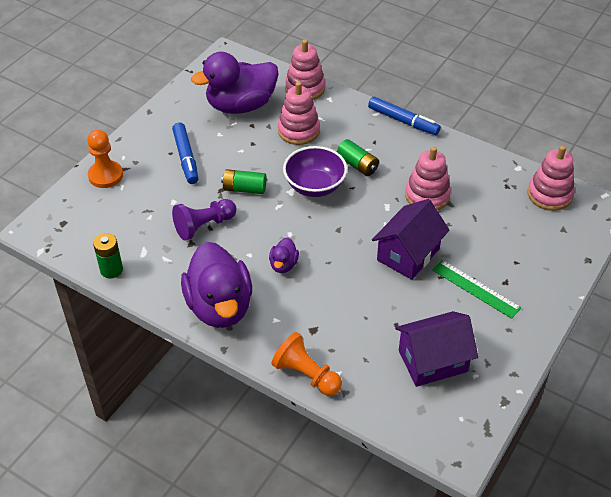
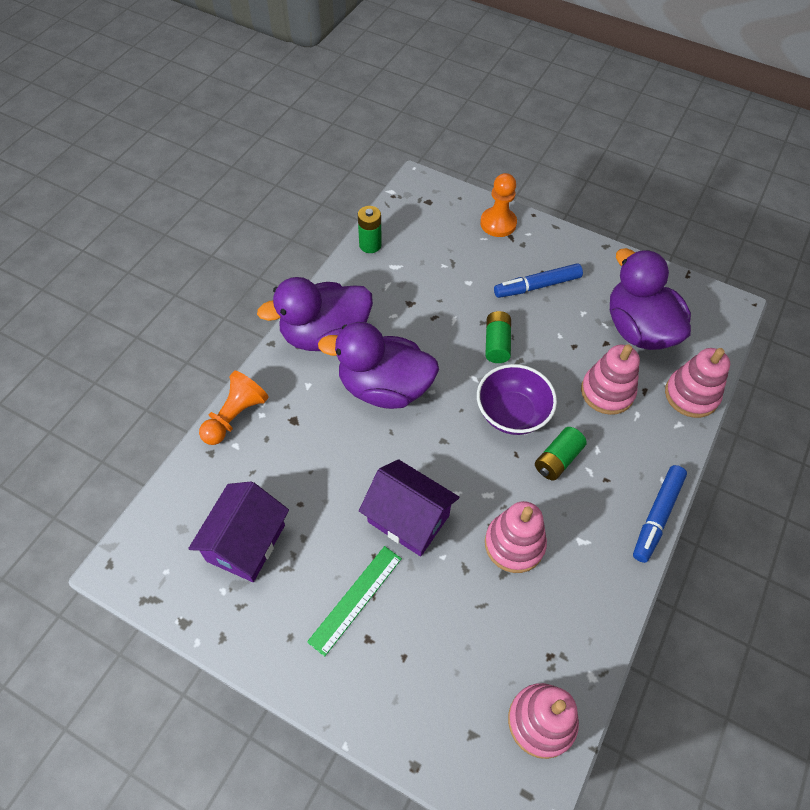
camera: 85 degrees right, 10 degrees up
(204, 226) = (435, 312): purple pawn -> none
(283, 265) = (384, 388): purple duck -> purple duck, size x2.28
(432, 361) = (246, 543): purple house -> purple house turned 45 degrees clockwise

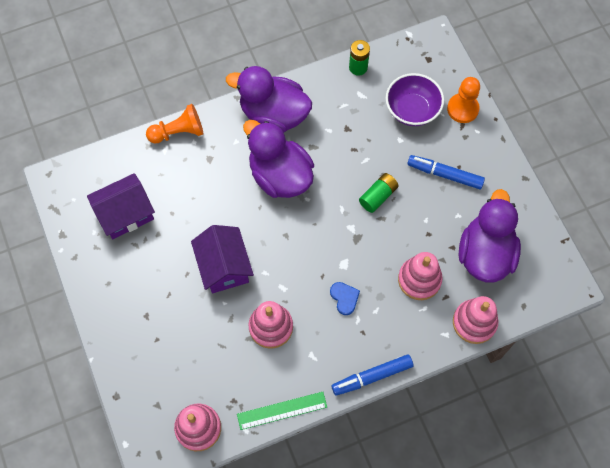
camera: 40 degrees right, 10 degrees up
(356, 599) = (157, 290): green ruler -> green ruler (282, 410)
(512, 413) = (344, 249): purple bowl -> purple bowl (412, 110)
(557, 459) = (344, 298): green battery -> blue heart

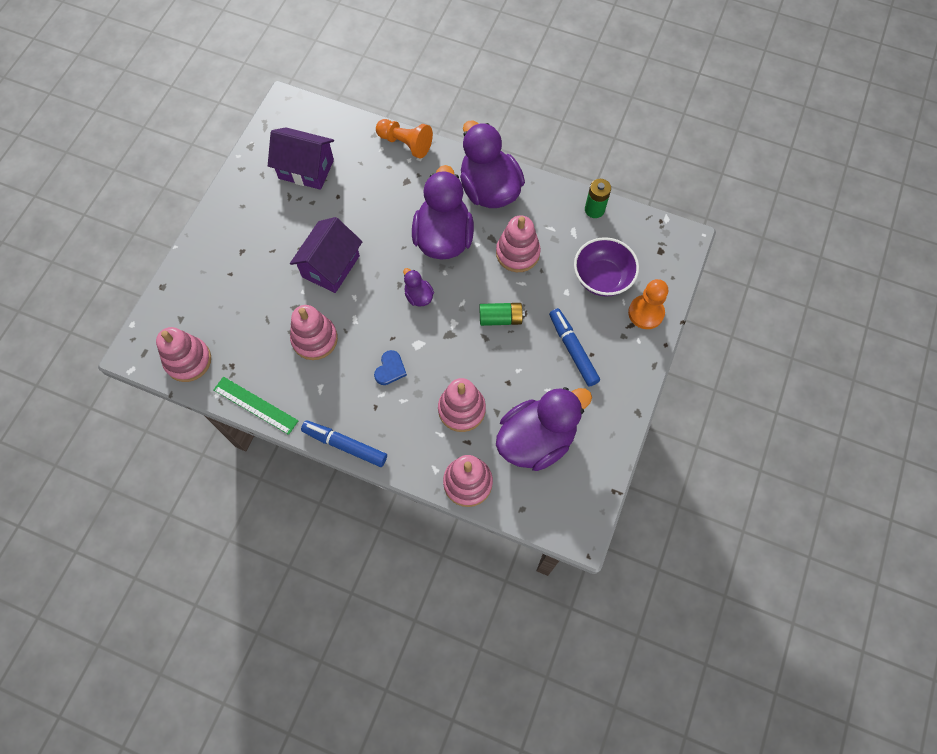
camera: 45 degrees right, 0 degrees up
(308, 231) = (418, 296): none -> purple duck
(341, 142) = (517, 253): none -> pink stacking toy

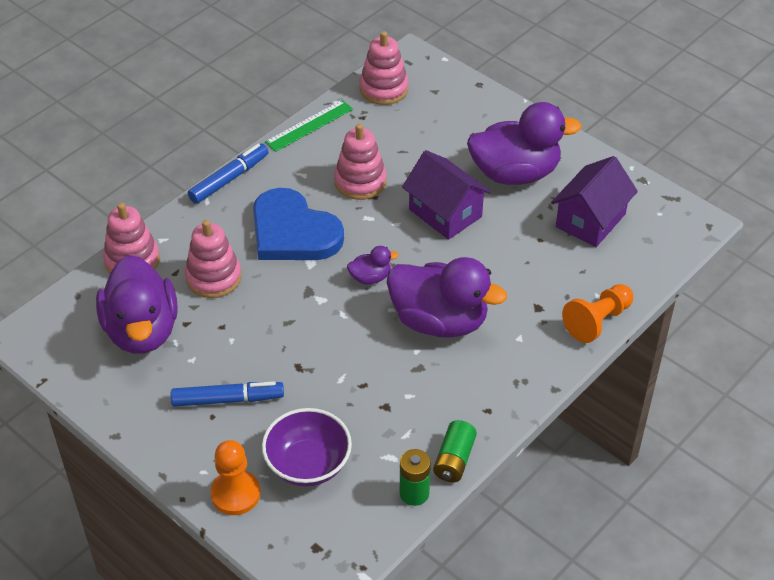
camera: 110 degrees right, 20 degrees down
(390, 369) = (293, 232): blue heart -> blue heart, size x2.43
(489, 189) = (492, 386): purple duck -> purple duck (515, 173)
(500, 318) = (304, 343): green battery -> green battery (454, 459)
(517, 253) = (385, 387): pink stacking toy -> none

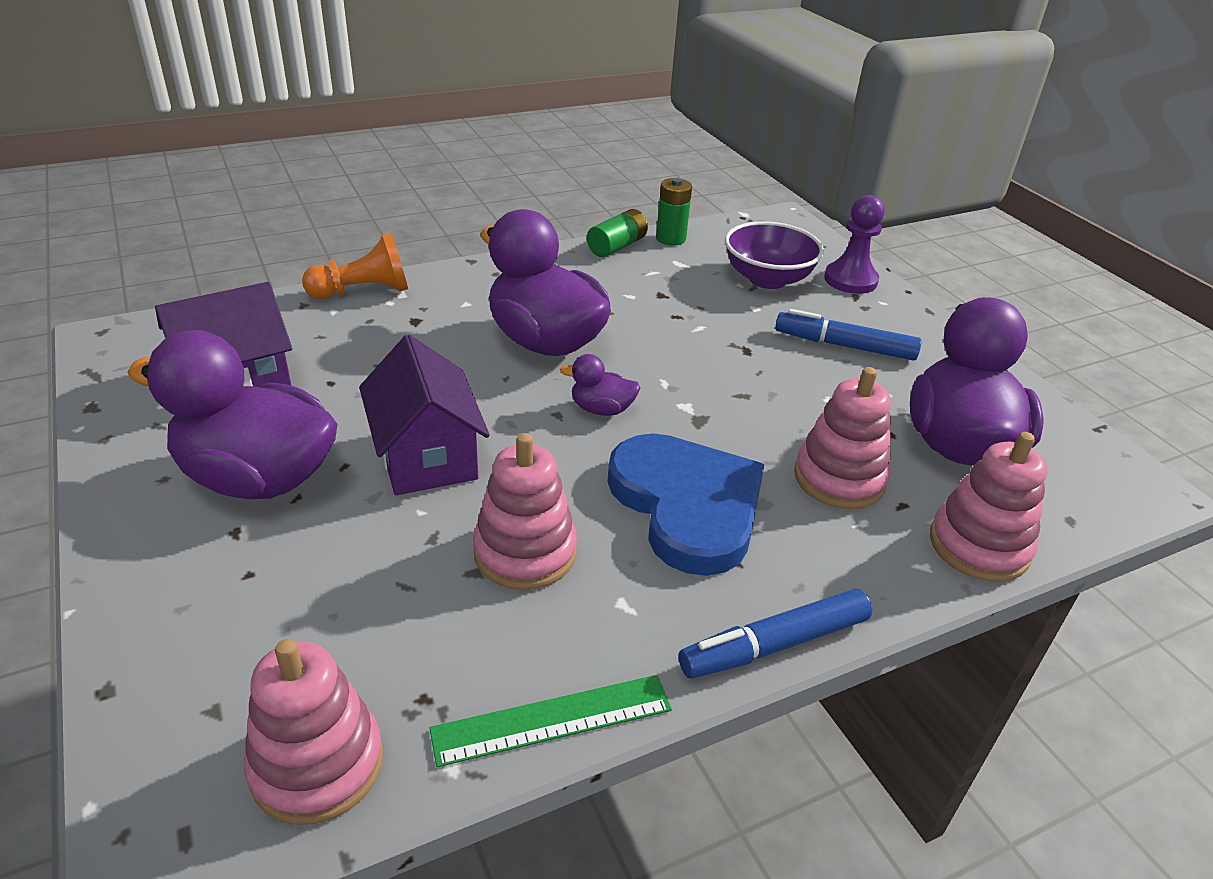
camera: 160 degrees left, 10 degrees down
(235, 494) = (850, 280): orange pawn -> purple pawn

